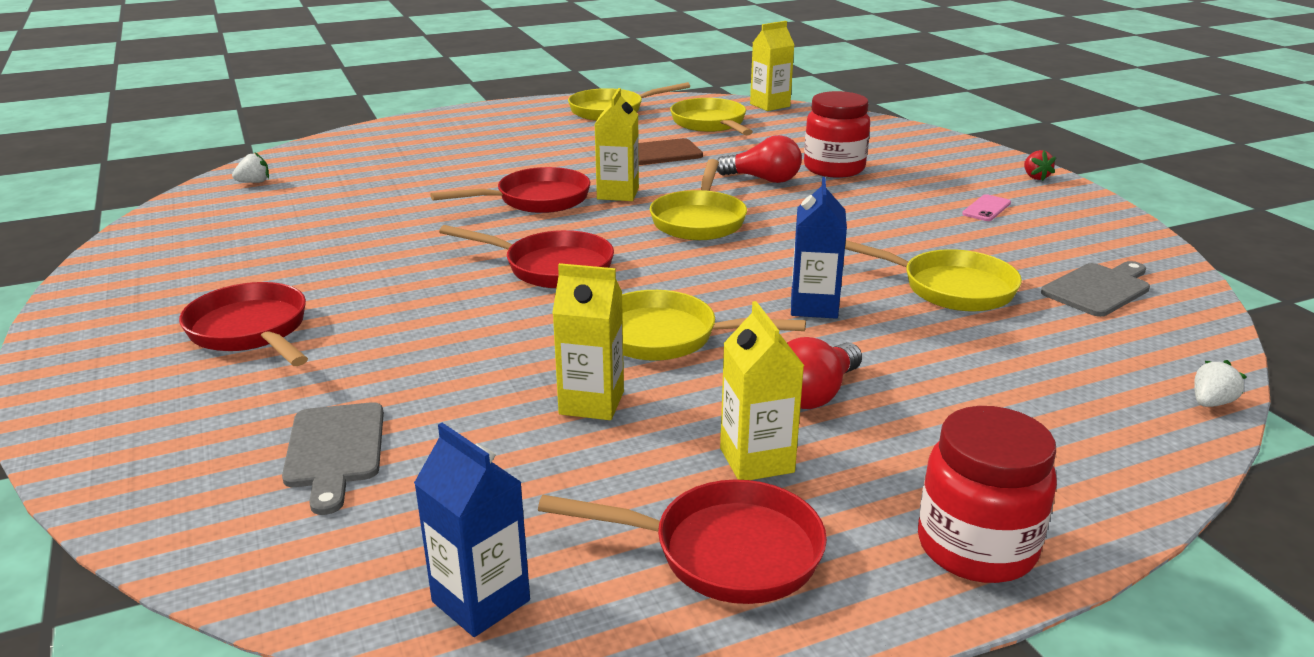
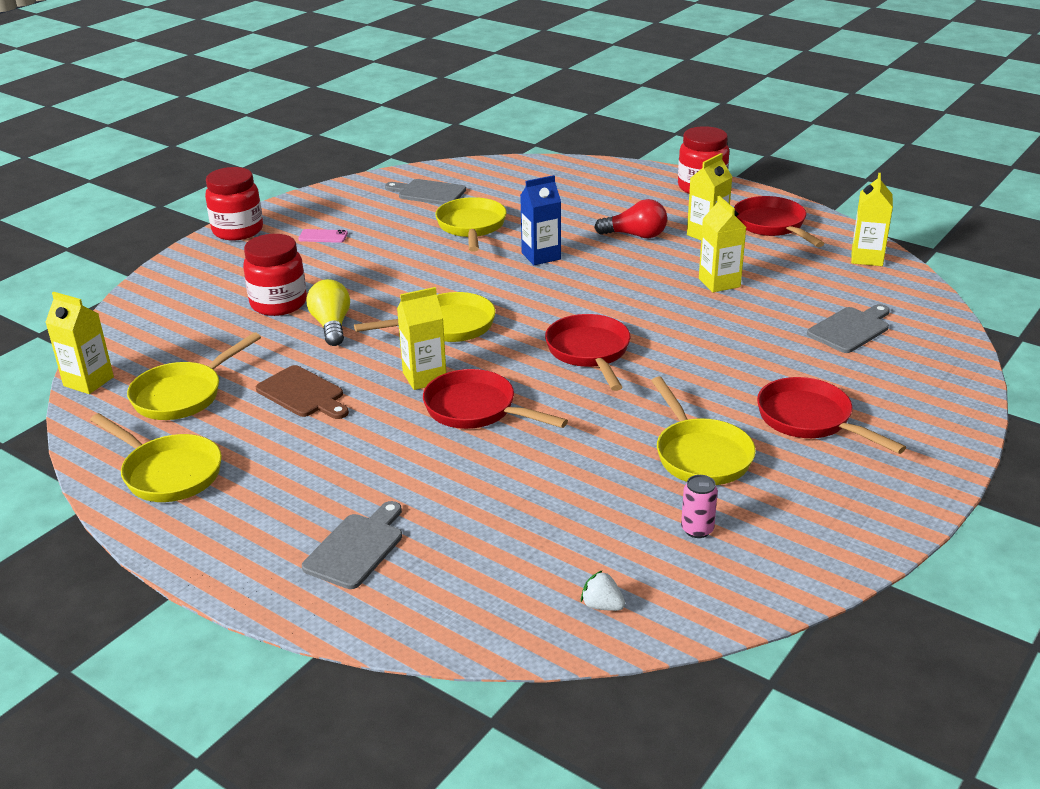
camera: 120 degrees left, 5 degrees up
(246, 230) = (697, 529): none -> pink can
(251, 331) = (810, 420): red pan -> red pan turned 120 degrees clockwise
(443, 138) = (356, 548): none -> grey cutting board
(481, 601) = (867, 258): blue carton -> yellow carton
(666, 337) = (630, 285): yellow pan -> yellow pan (700, 455)
(763, 179) = (331, 325): red light bulb -> yellow light bulb
(1035, 177) = (238, 231): red strawberry -> red jar
(1211, 403) = (532, 162): white strawberry -> none

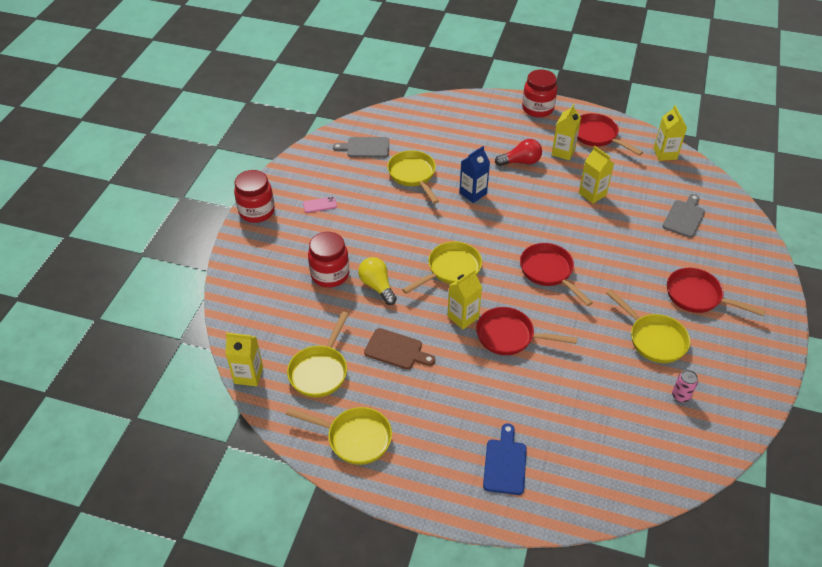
camera: 20 degrees left, 15 degrees up
(356, 548) = (505, 463): grey cutting board -> blue cutting board
(602, 605) = (661, 465): white strawberry -> none

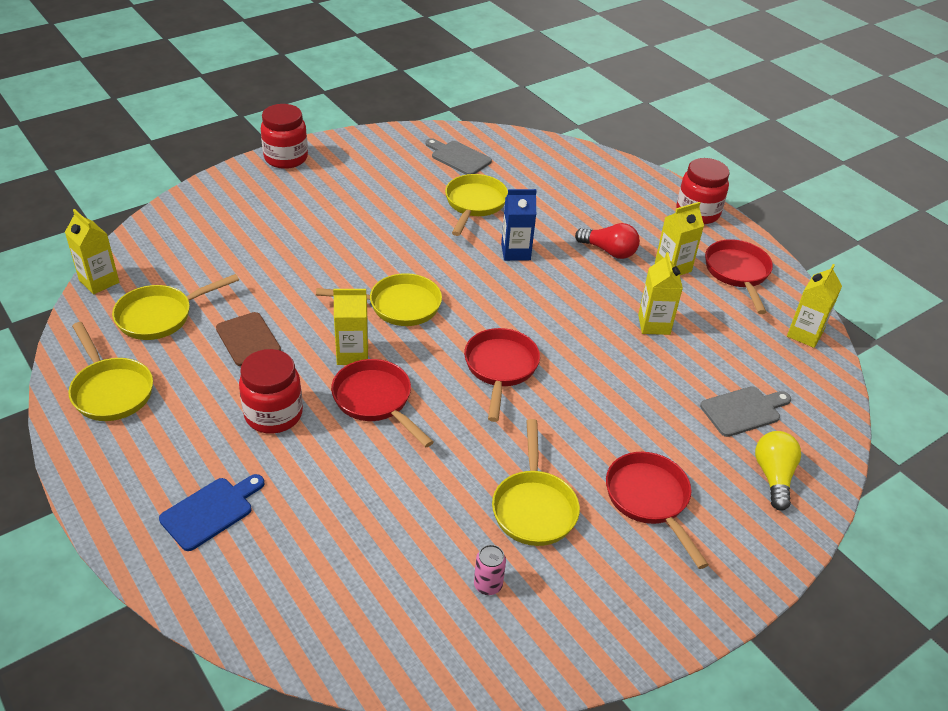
camera: 35 degrees right, 5 degrees down
(320, 205) = (349, 182): pink phone -> none
(330, 275) = (278, 244): red jar -> red jar (273, 414)
(377, 286) = (308, 278): yellow light bulb -> yellow light bulb (773, 476)

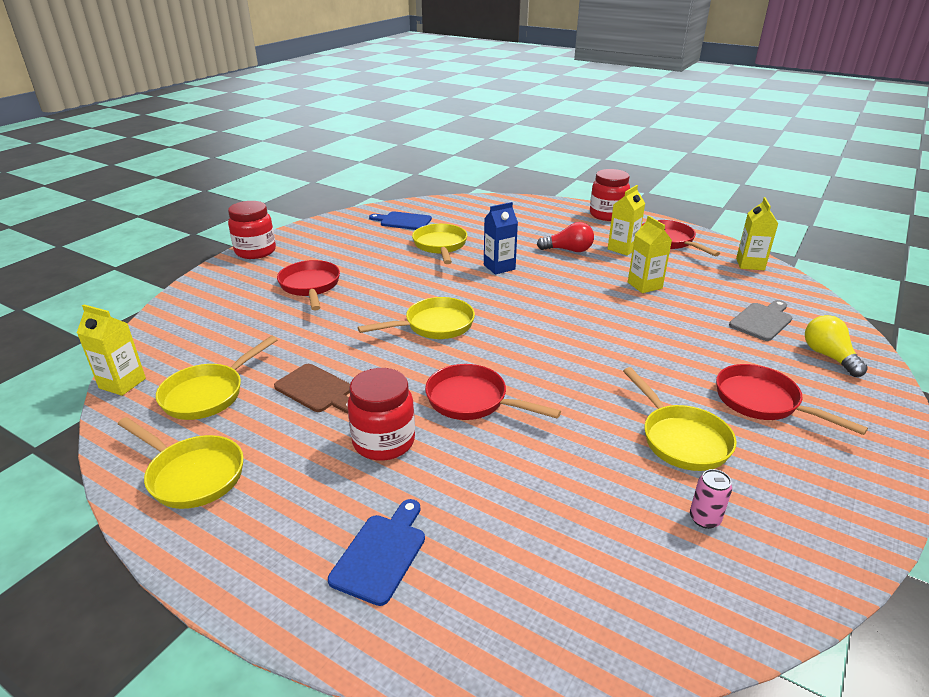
camera: 20 degrees left, 10 degrees down
(352, 354) = (422, 371): yellow carton -> none
(458, 157) = (403, 221): grey cutting board -> blue cutting board
(500, 368) = (557, 345): red pan -> red pan (310, 286)

